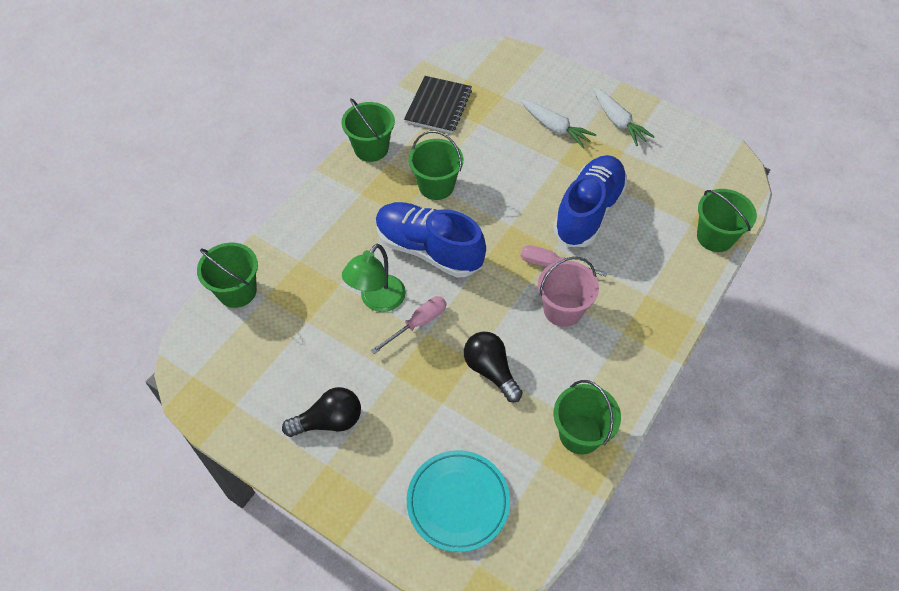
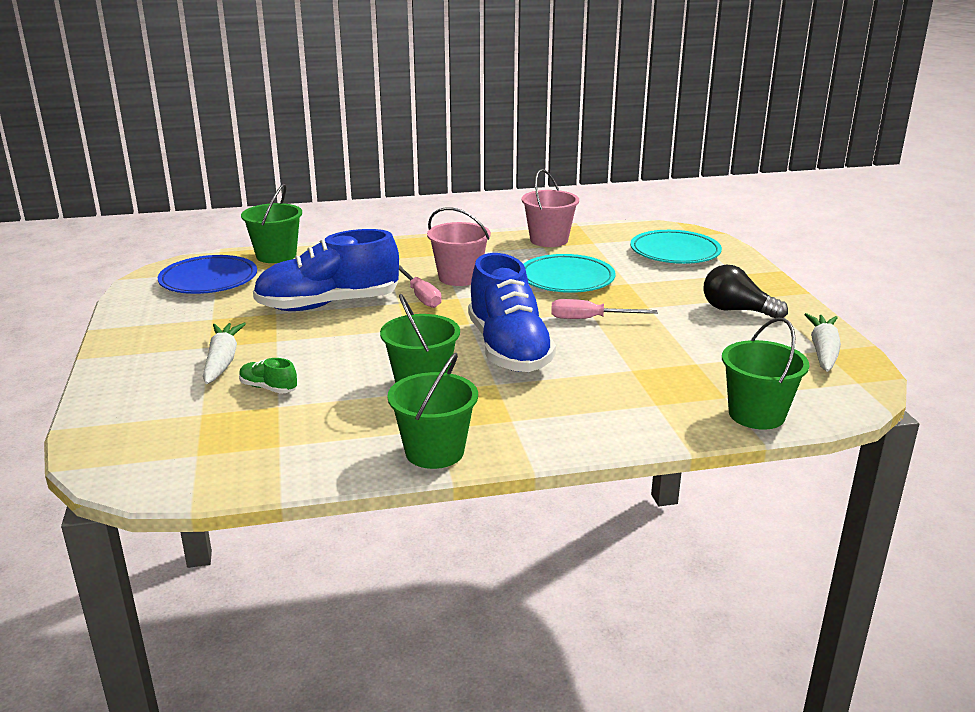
camera: 135 degrees left, 30 degrees down
(377, 301) = (608, 344): green lamp -> none
(438, 106) = (283, 446): black notebook -> none
(490, 370) = (566, 279): black light bulb -> turquoise plate
(502, 129) = (268, 388): none -> green shoe
(580, 434) = (549, 240): green bucket -> pink bucket
(618, 122) = (164, 335): white carrot -> white carrot (823, 351)
(695, 179) = (209, 280): none -> blue plate

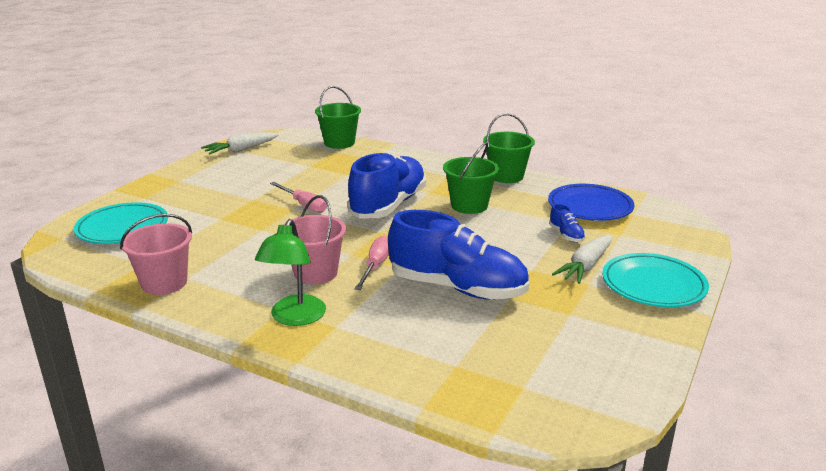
camera: 140 degrees left, 0 degrees up
(209, 280) = (543, 373): blue plate -> blue plate (590, 207)
(268, 388) = (566, 235): green shoe -> blue shoe
(276, 255) = (436, 386): green bucket -> none
(421, 253) = (294, 318): none -> green lamp
(566, 279) = (248, 238): turquoise plate -> turquoise plate (653, 285)
(736, 310) = (216, 179): black light bulb -> none

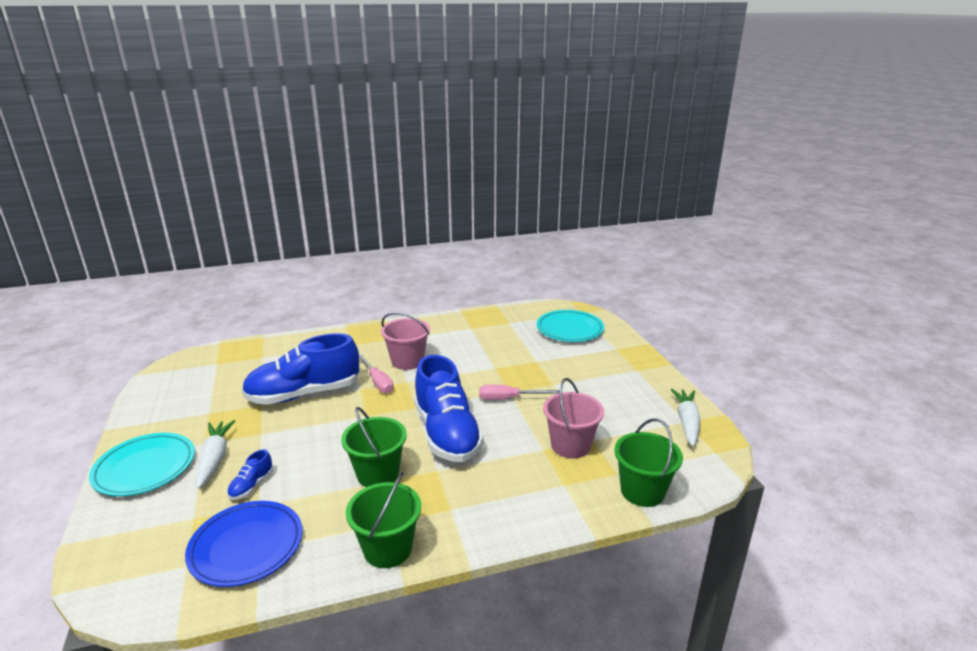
camera: 135 degrees right, 0 degrees up
(164, 283) = (475, 321): pink bucket -> pink bucket (570, 445)
(294, 318) = (378, 338): green lamp -> none
(566, 235) = (251, 486): blue shoe -> blue shoe turned 90 degrees counterclockwise

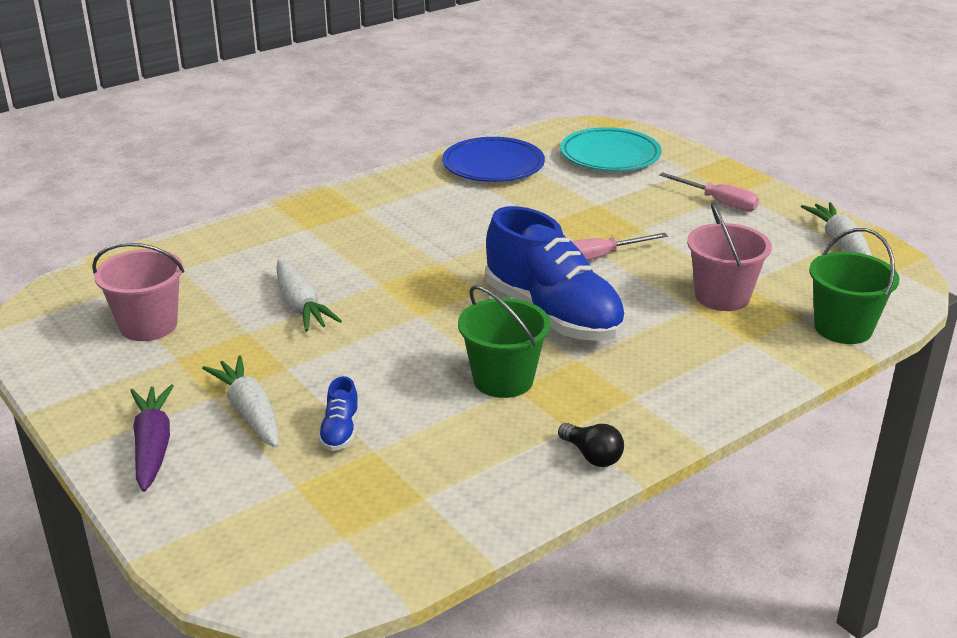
camera: 20 degrees left, 5 degrees up
(145, 468) = (153, 446): turquoise plate -> purple carrot
(246, 547) = (405, 498): blue plate -> blue plate (493, 166)
(304, 394) = (301, 306): blue shoe -> white carrot
(377, 382) = (396, 270): pink screwdriver -> pink screwdriver (718, 202)
(388, 549) = (592, 456): green bucket -> black light bulb
(407, 361) = (415, 236): pink bucket -> pink bucket (148, 325)

